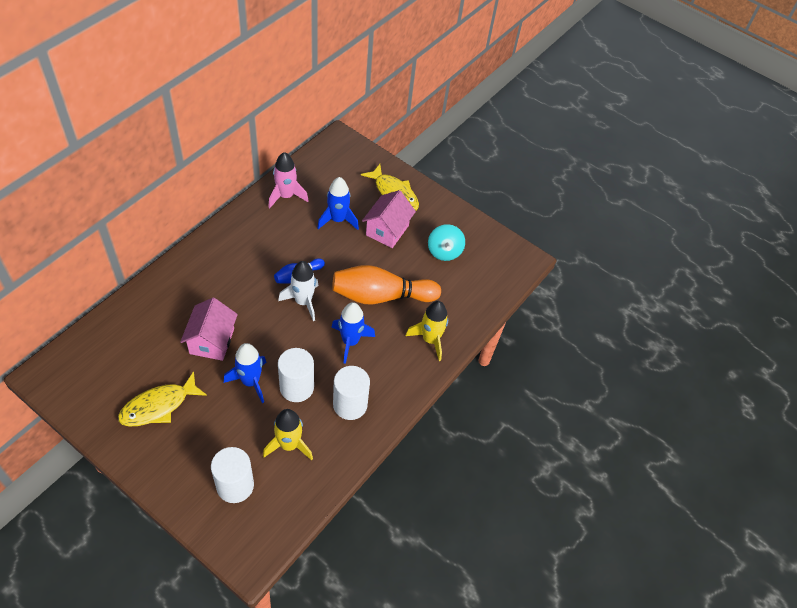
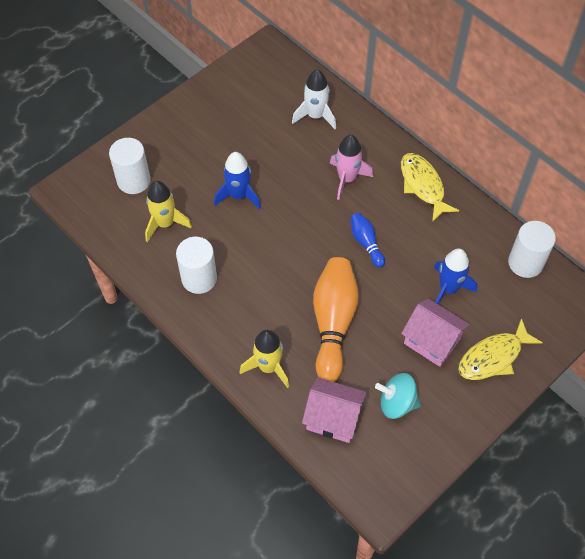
camera: 105 degrees right, 5 degrees up
(158, 406) = (223, 126): yellow fish -> yellow fish (423, 185)
(212, 341) = (289, 165): pink house -> pink house (333, 418)
(286, 196) = (484, 238): pink rocket -> pink rocket (347, 179)
(296, 387) = (226, 233): white cylinder -> white cylinder (525, 263)
(303, 302) = (331, 245): white rocket -> white rocket (315, 116)
(350, 341) = (275, 286): blue rocket -> none

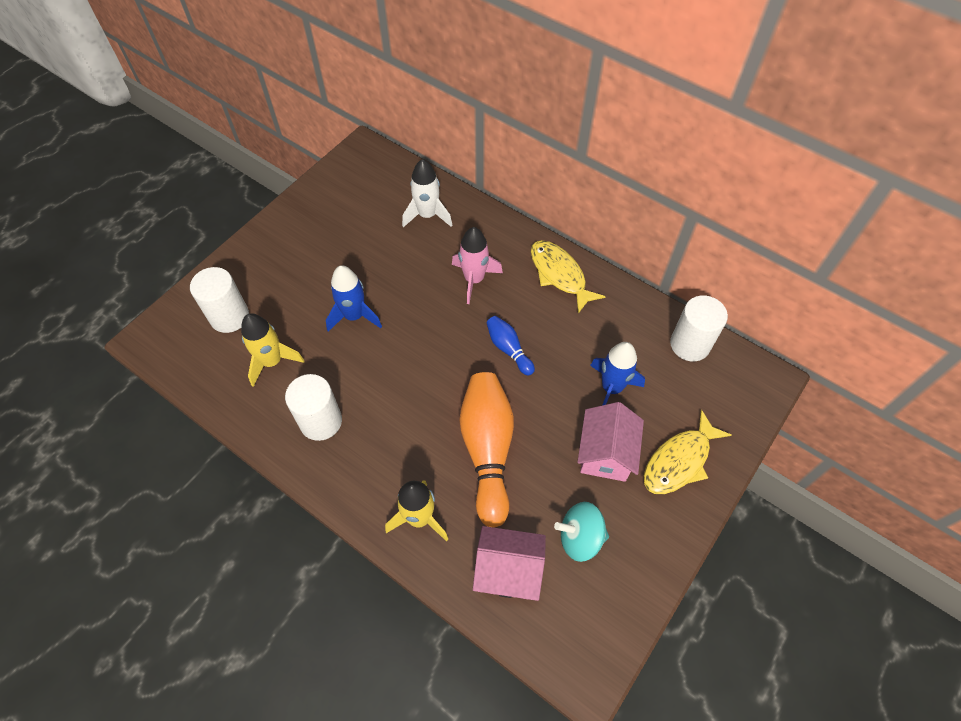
camera: 10 degrees left, 0 degrees up
(431, 341) = (605, 454): pink house -> pink house turned 75 degrees clockwise

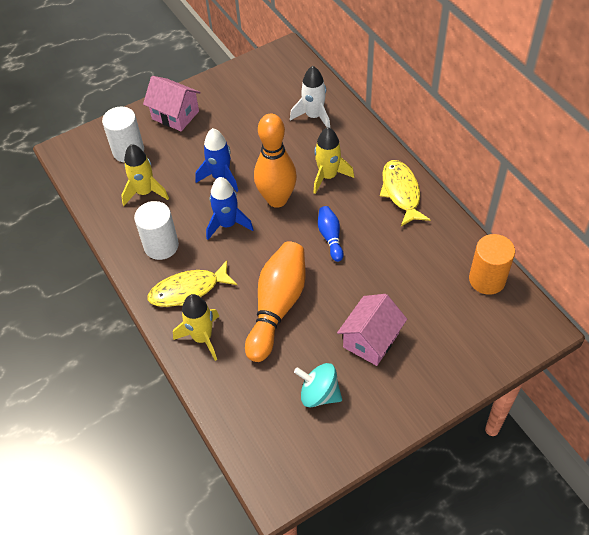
camera: 25 degrees right, 5 degrees down
(430, 323) = (277, 199): none -> orange bowling pin
(474, 279) = (328, 176): pink rocket -> yellow rocket
(508, 570) = (251, 397): pink house -> pink house (175, 115)
(611, 388) = (401, 292): blue rocket -> blue rocket (228, 224)
(679, 461) = (430, 366): yellow fish -> yellow fish (188, 290)
(690, 344) = (487, 279): white cylinder -> orange cylinder

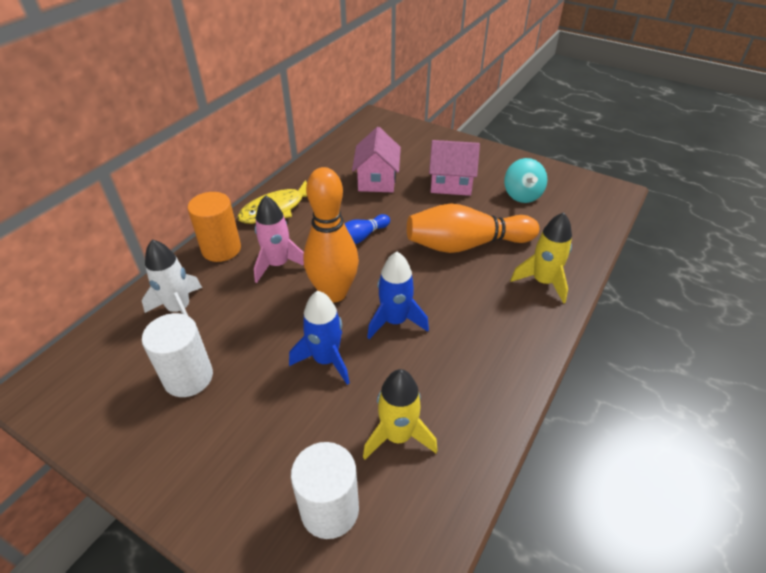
camera: 120 degrees left, 10 degrees down
(161, 246) = (468, 370): white cylinder -> white cylinder (188, 377)
(175, 115) = (222, 479): pink house -> pink house (377, 180)
(188, 290) = (503, 316): yellow fish -> none
(328, 176) = (278, 264): yellow rocket -> pink rocket
(487, 279) = (348, 146): orange cylinder -> orange cylinder (221, 249)

